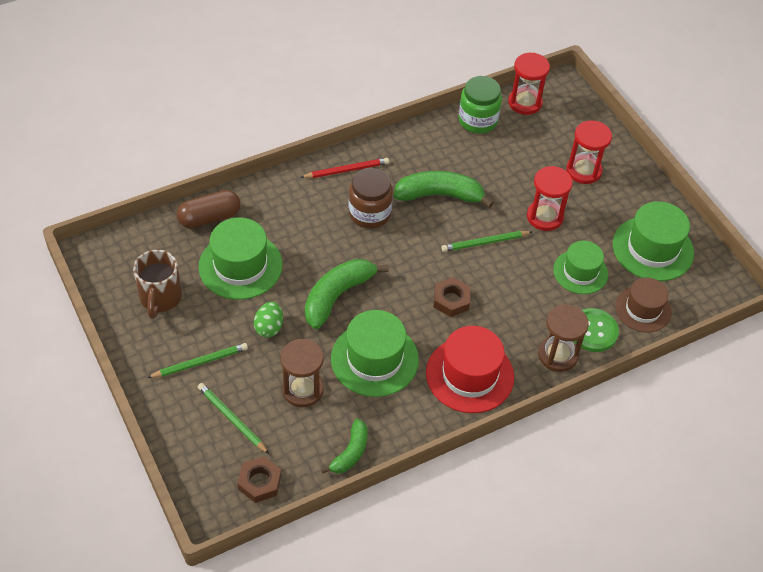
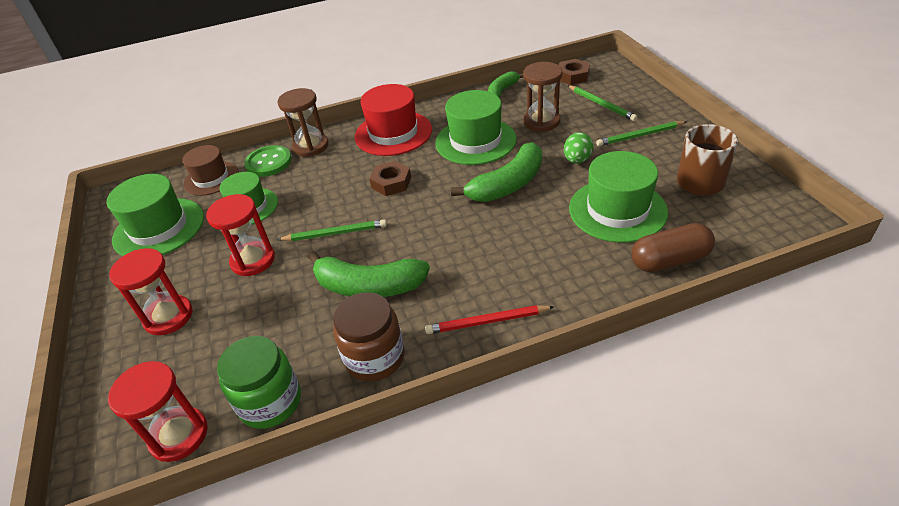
camera: 165 degrees left, 10 degrees down
(369, 213) = (462, 265): brown jar -> brown jar (374, 357)

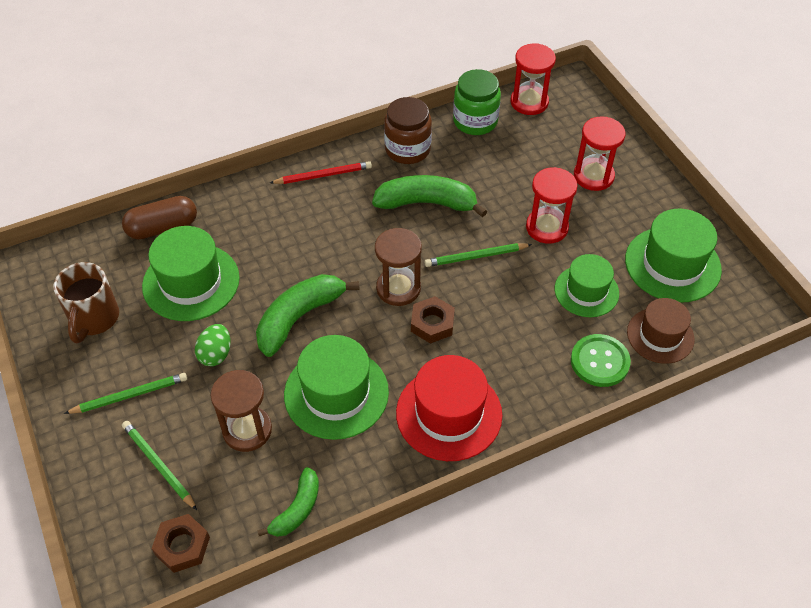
camera: 170 degrees right, 10 degrees up
(310, 146) = (556, 390): brown hourglass -> brown hourglass (398, 288)

